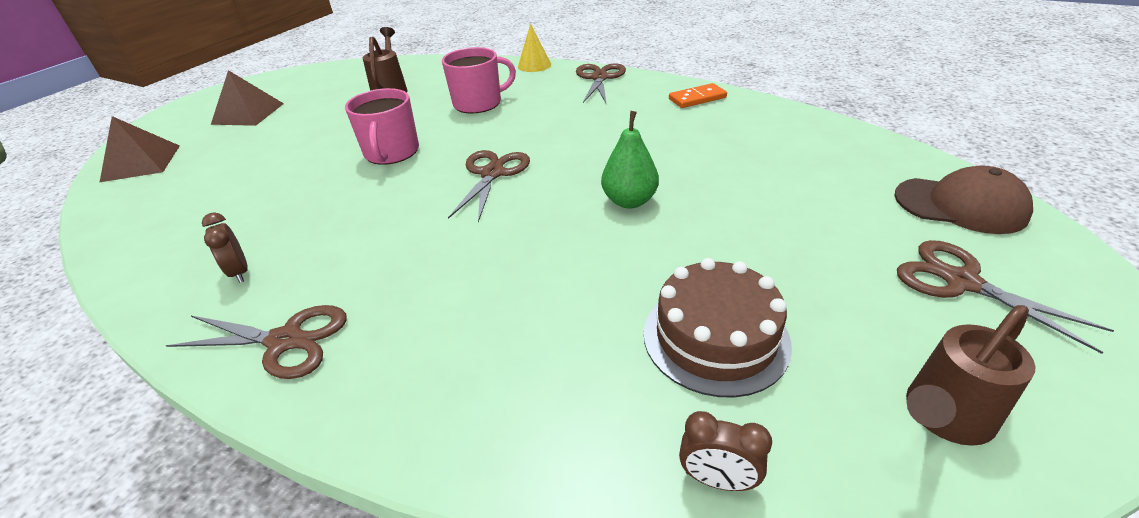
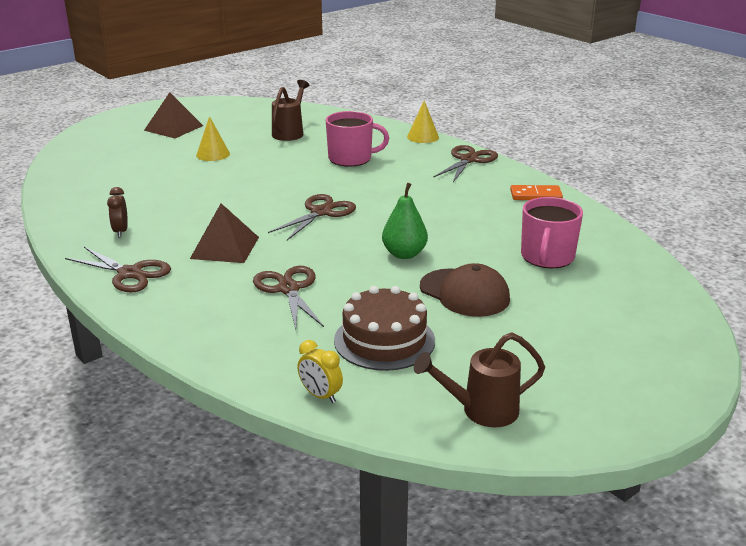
camera: 20 degrees right, 10 degrees down
(141, 163) = (87, 148): brown pyramid -> brown pyramid (225, 247)
(314, 134) = (213, 154): none -> yellow cone
(391, 152) = (259, 181): pink mug -> pink mug (547, 257)
(717, 480) = (320, 395): brown clock -> yellow clock
(960, 205) = (656, 319): brown cap -> brown cap (464, 293)
(961, 282) = (588, 359): brown scissors -> brown scissors (288, 289)

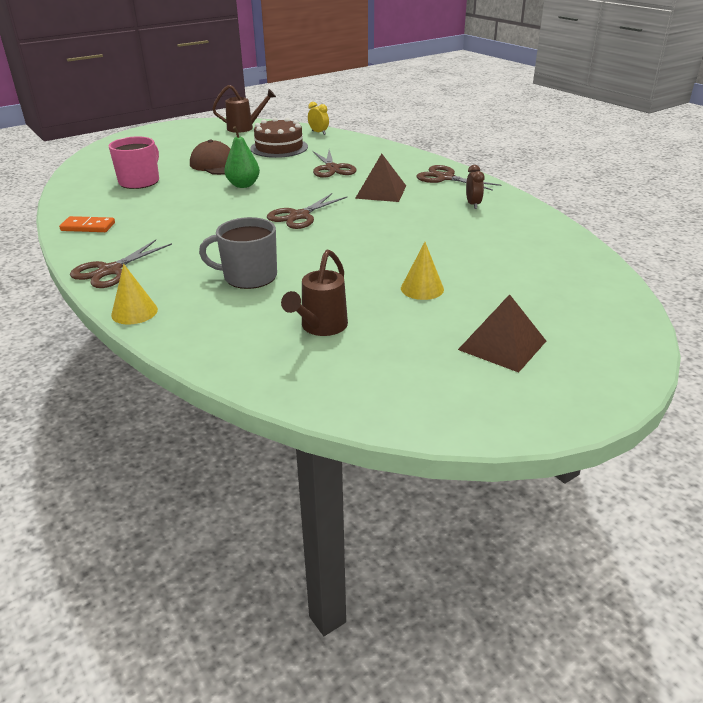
camera: 175 degrees left, 5 degrees up
(351, 158) = (249, 276): pink mug -> grey mug

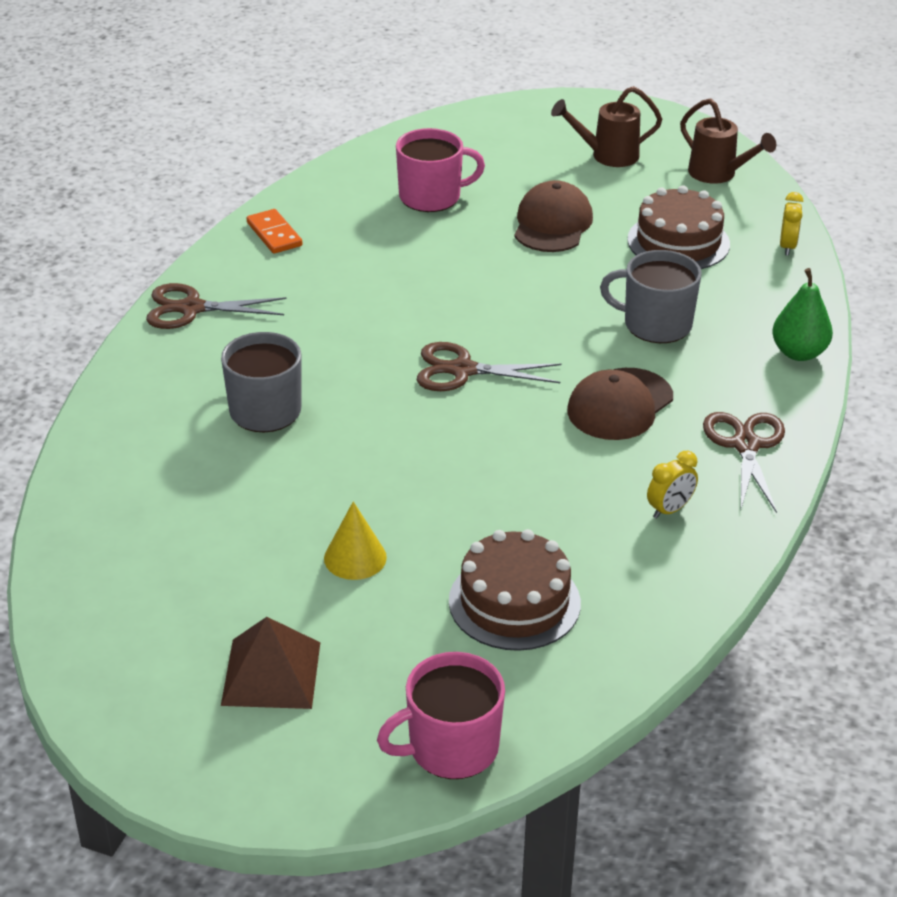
camera: 55 degrees right, 5 degrees up
(134, 312) = (123, 373): yellow cone -> none
(243, 185) = (509, 279): green pear -> green pear (798, 353)
(320, 327) = (197, 515): brown watering can -> brown watering can (607, 156)
(332, 168) = (655, 324): brown scissors -> grey mug
(381, 192) = (620, 404): brown pyramid -> brown cap
(473, 204) = (669, 510): brown clock -> yellow clock
(505, 257) = (514, 602): none -> brown cake
(611, 308) = (451, 747): none -> pink mug

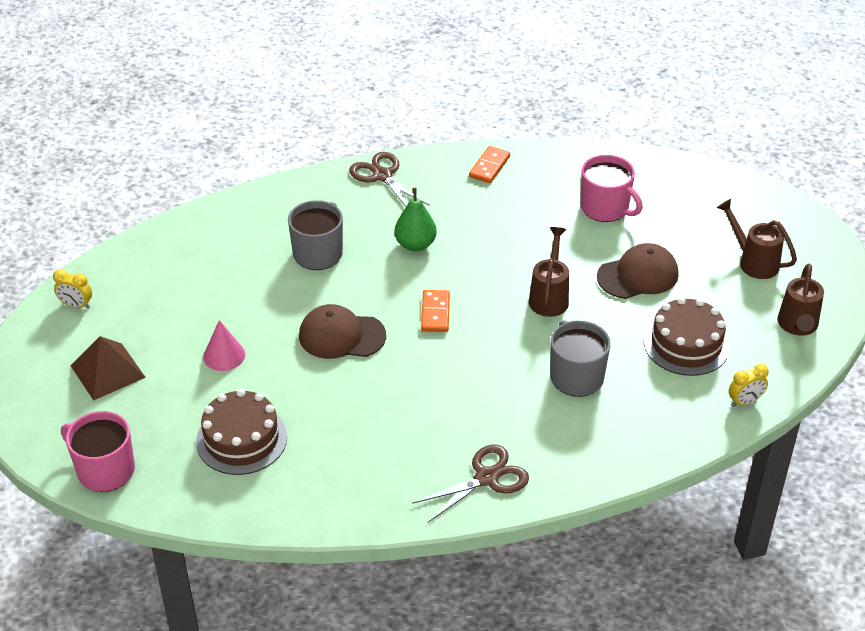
camera: 55 degrees right, 5 degrees up
(355, 557) = (224, 355): yellow cone -> pink cone
(462, 370) = (435, 313): brown scissors -> orange domino
(523, 288) = (549, 297): none -> brown watering can
(620, 404) = (470, 399): brown cap -> brown cap (341, 336)
(669, 510) = (386, 470): yellow clock -> yellow clock (76, 305)
(798, 353) = (618, 461): green pear -> green pear (415, 244)

